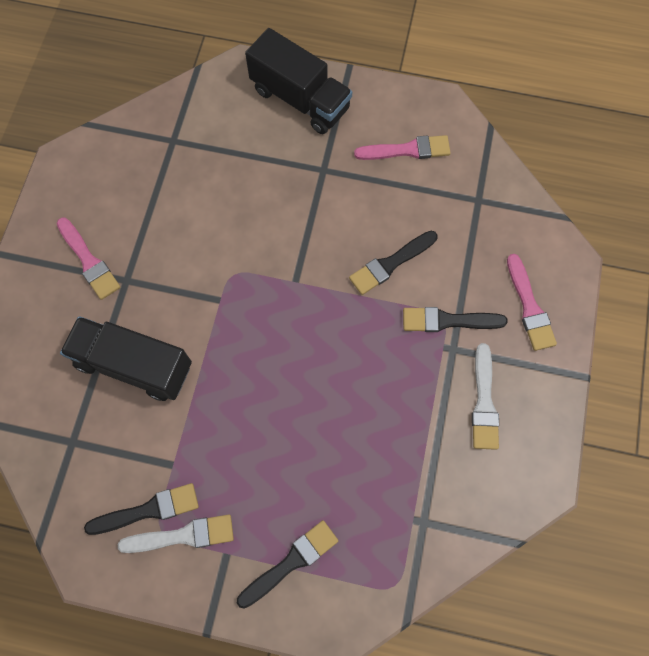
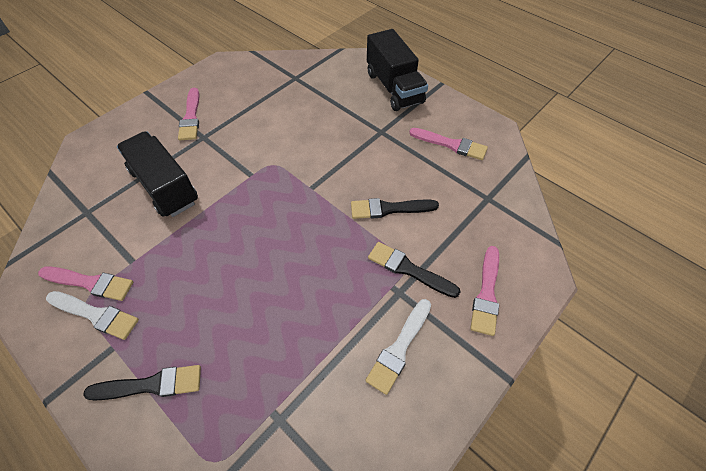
camera: 30 degrees right, 15 degrees down
(148, 510) = (90, 283): black brush -> pink brush

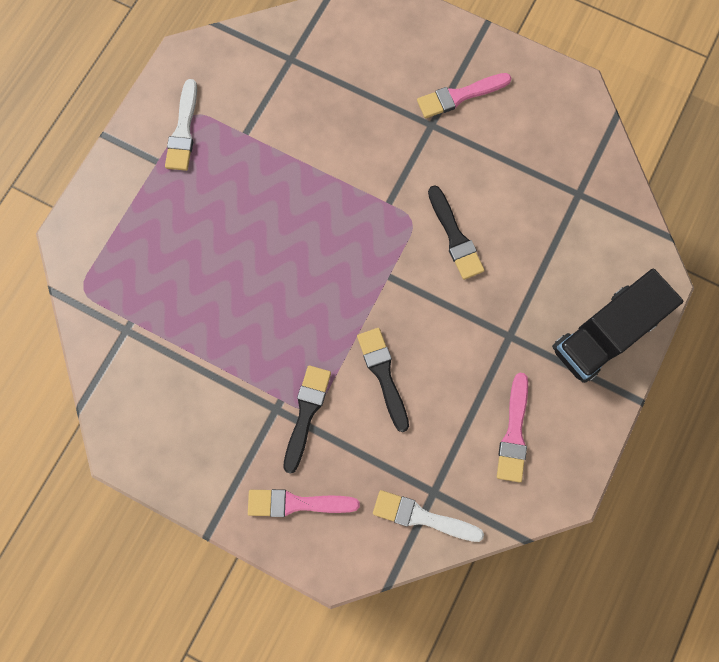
camera: 75 degrees right, 20 degrees up
(90, 283) = (213, 108): pink brush -> none
(151, 385) = (132, 210): black brush -> black brush (455, 236)
(165, 186) = (345, 118): black truck -> none
(399, 348) = (214, 421): white brush -> white brush (422, 517)

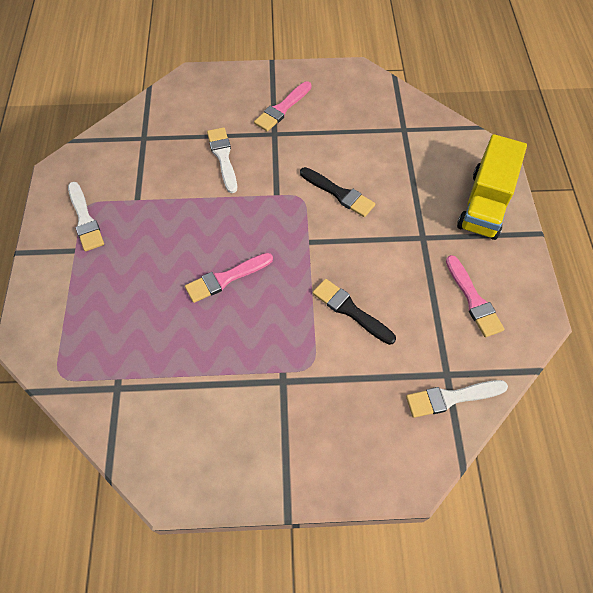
camera: 30 degrees left, 15 degrees down
(297, 503) = (347, 445): pink brush -> pink brush (226, 278)
(306, 413) = (309, 371): black brush -> none
(359, 127) = (223, 157): none -> white brush
(604, 334) = (484, 204): black truck -> yellow truck

